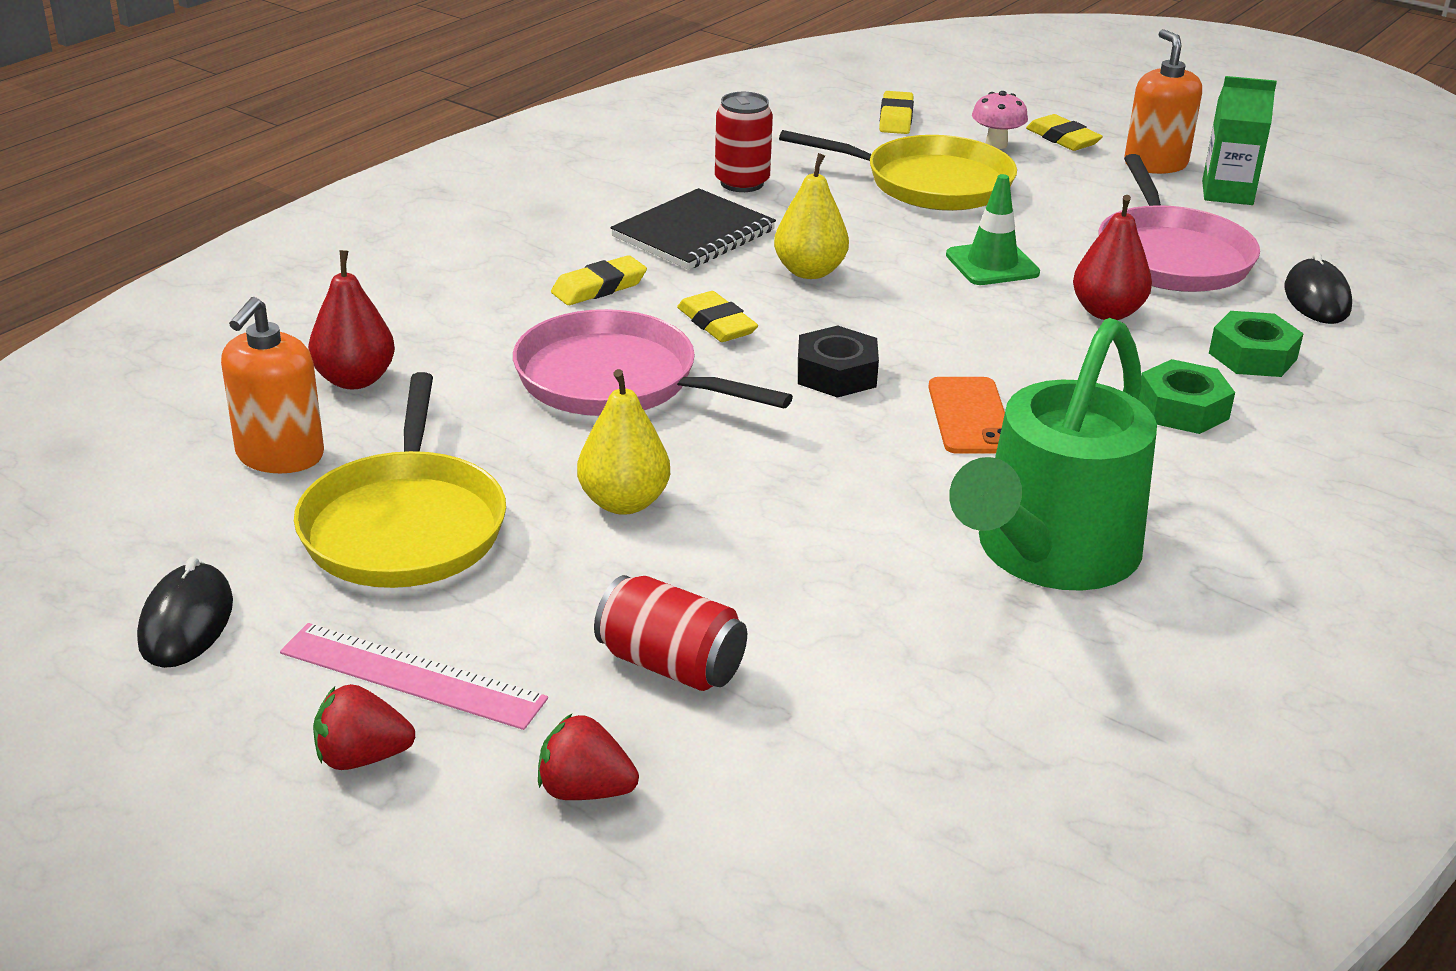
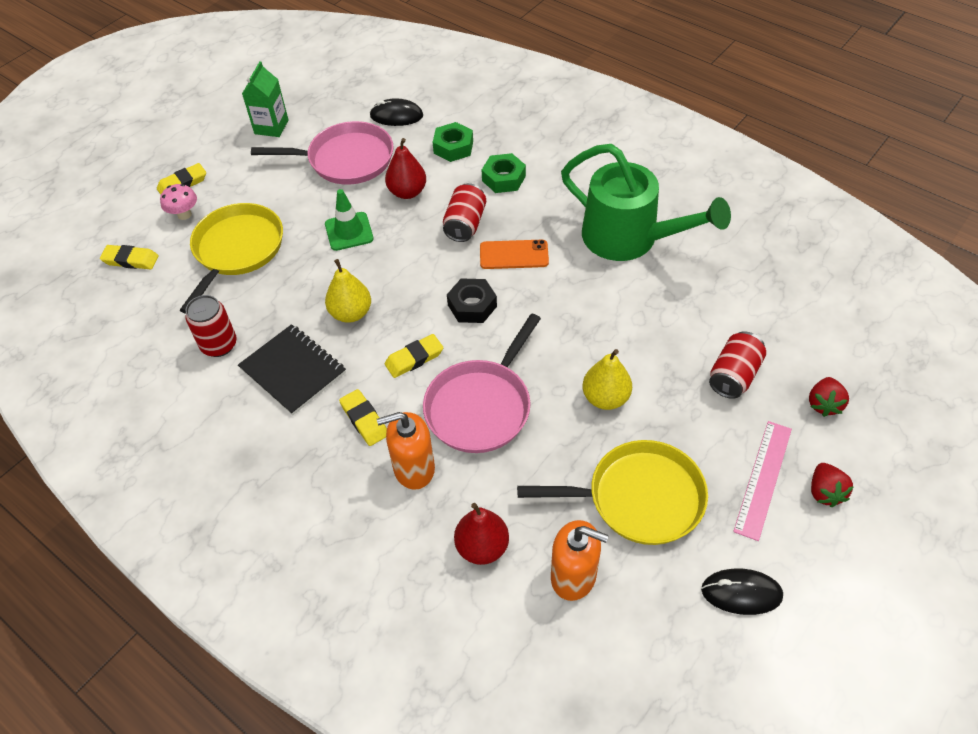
camera: 85 degrees left, 20 degrees up
(1039, 368) = (465, 224): none -> red can
(1155, 164) = (228, 149): orange soap dispenser -> orange soap dispenser (414, 468)

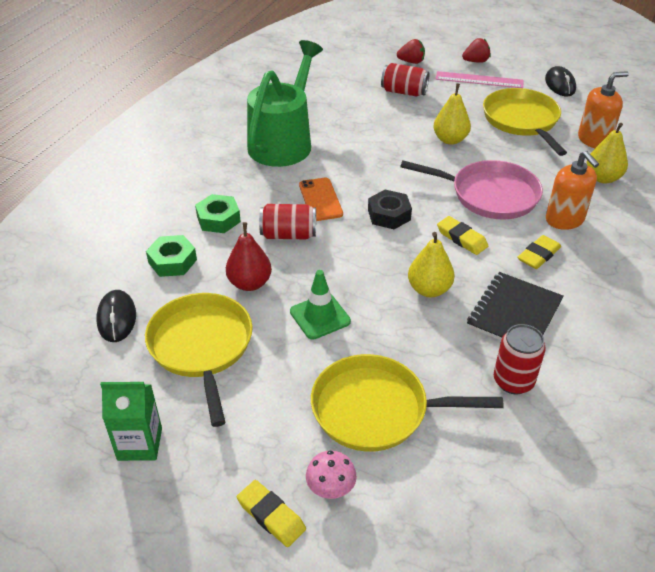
camera: 105 degrees left, 10 degrees down
(131, 260) = (429, 523): yellow eraser -> none
(346, 160) = (201, 346): pink pan -> yellow pan
(482, 547) = (602, 178): red pear -> yellow pear
(573, 576) = (594, 140): orange soap dispenser -> orange soap dispenser turned 60 degrees clockwise

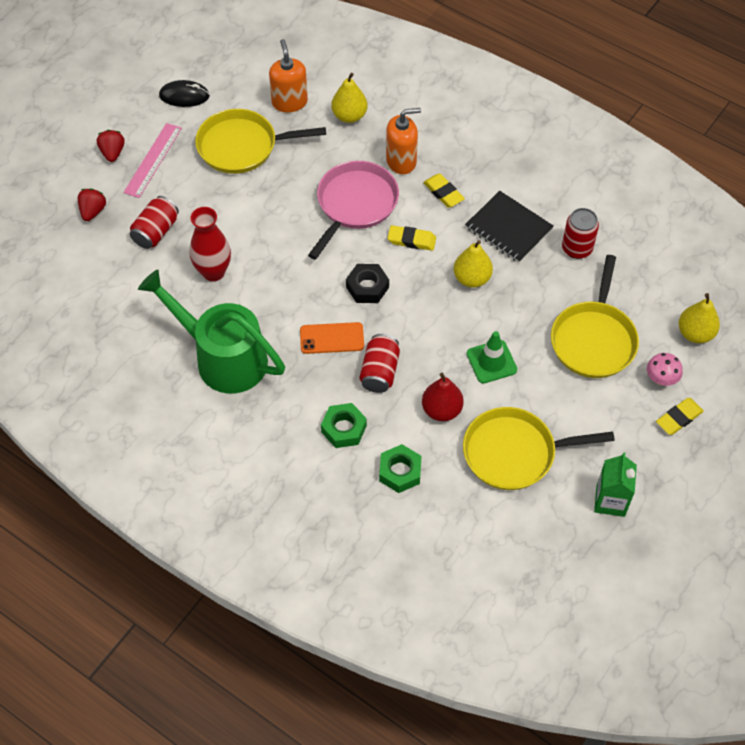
camera: 80 degrees left, 15 degrees up
(117, 318) = (470, 519): black mouse -> none
(373, 125) = (213, 272): none -> red vase
(450, 140) = (259, 212): yellow pear -> yellow pear (695, 333)
(462, 238) = (411, 240): yellow eraser -> yellow eraser turned 45 degrees clockwise

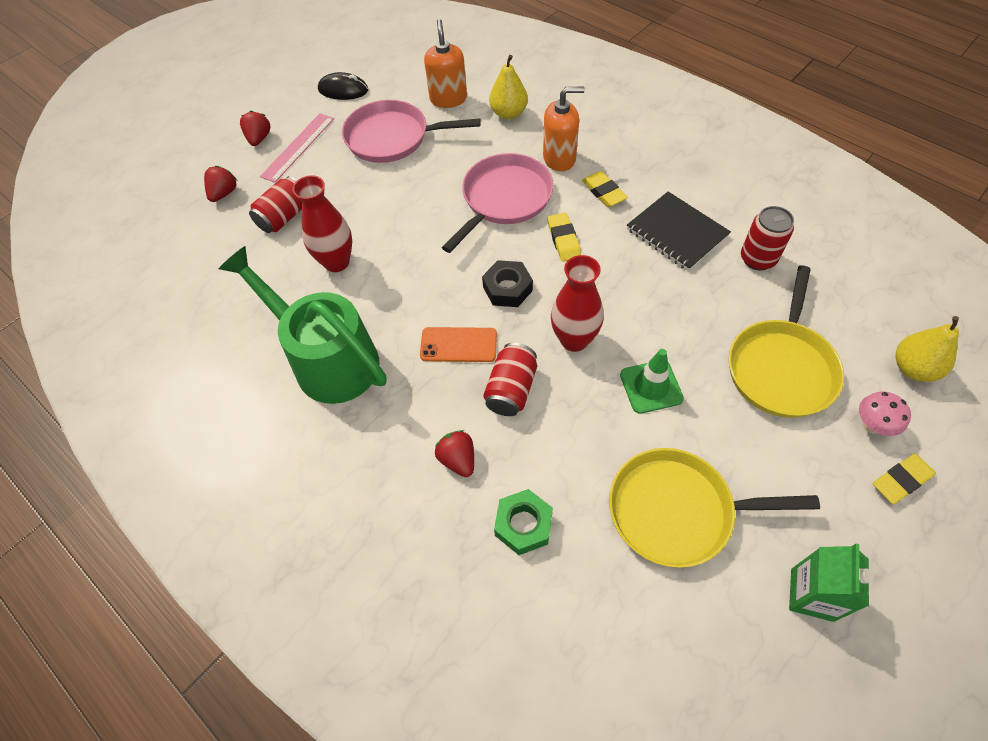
camera: 10 degrees right, 0 degrees up
(242, 146) = (392, 138): yellow pan -> pink pan
(343, 429) = (458, 459): green nut -> red strawberry
(411, 240) = (563, 240): yellow eraser -> yellow eraser turned 60 degrees clockwise
(427, 328) = (574, 340): none -> red vase
(441, 410) = (584, 444): red pear -> none
(472, 278) = (631, 286): yellow pear -> none

